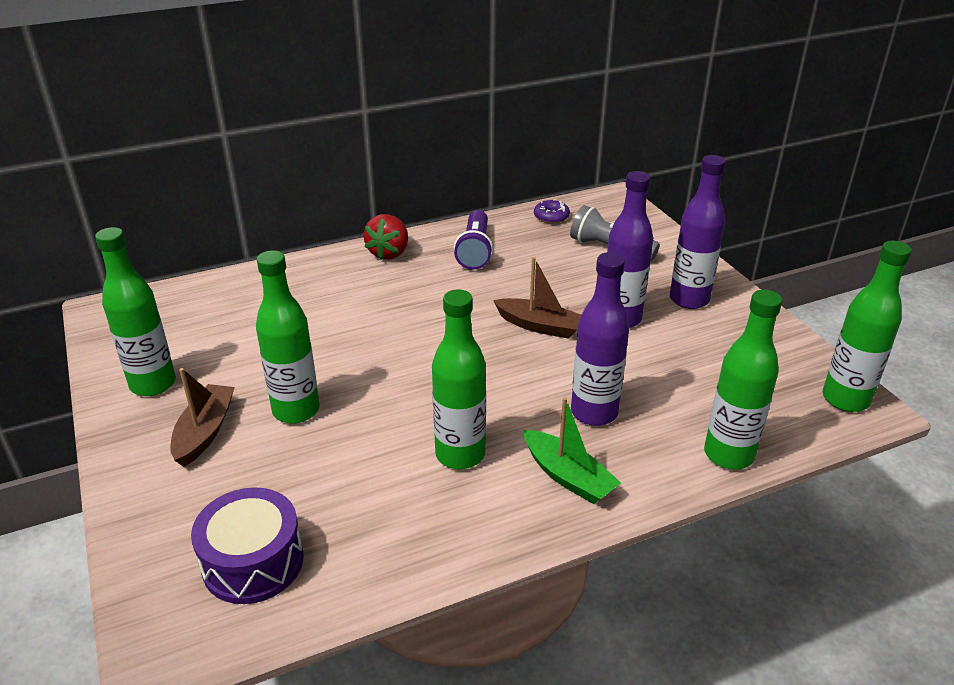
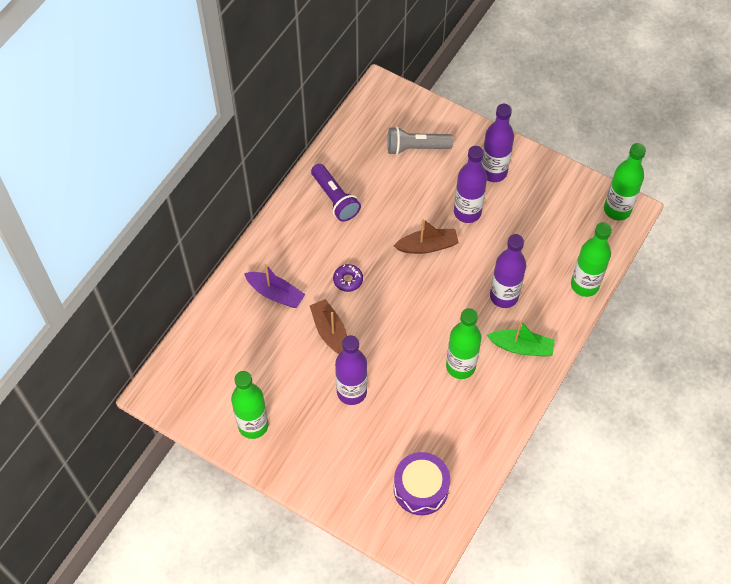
camera: 35 degrees left, 25 degrees up
(205, 432) = (318, 436): brown boat -> brown boat (330, 332)
(296, 410) = (351, 392): green bottle -> purple bottle
(323, 292) = (275, 293): none -> purple boat
(389, 253) = (282, 233): red strawberry -> none
(551, 217) = (355, 134): purple donut -> purple donut (348, 280)

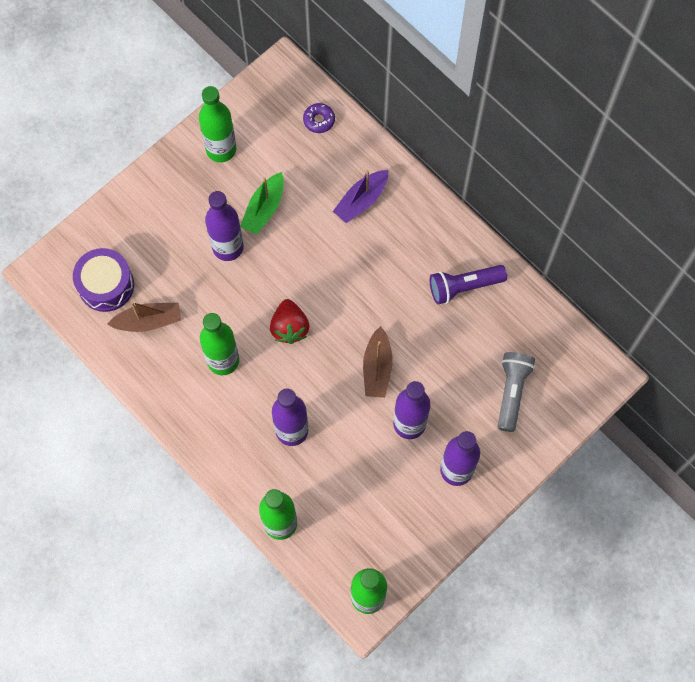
camera: 105 degrees right, 10 degrees up
(330, 332) = (301, 243): brown boat -> brown boat (148, 321)
(348, 280) = (357, 275): purple donut -> purple donut (319, 120)
(413, 321) = (289, 327): none -> red strawberry
(521, 347) = (226, 430): green boat -> green boat (264, 209)

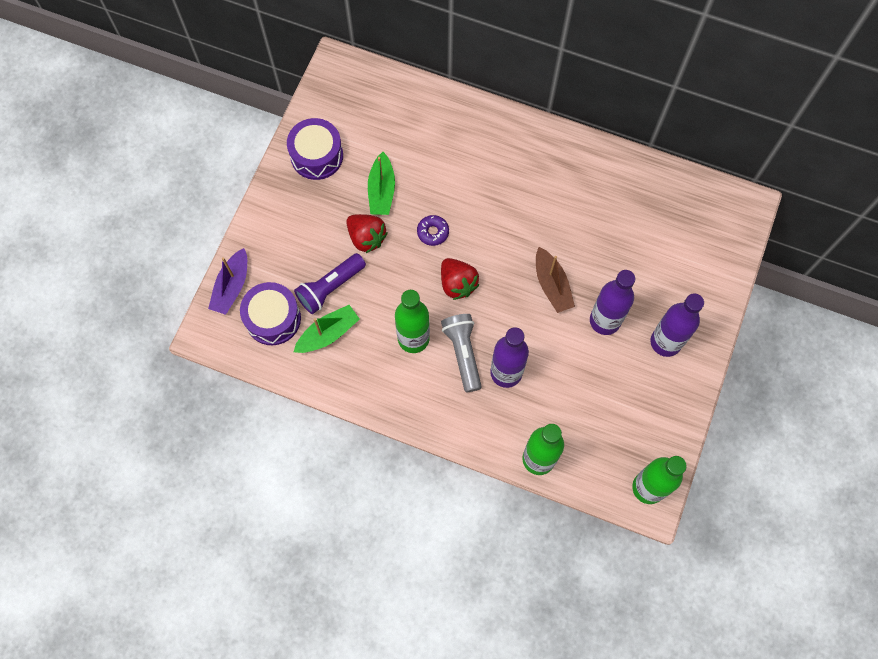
camera: 25 degrees left, 0 degrees up
(148, 321) = (328, 333): brown boat -> green boat
(221, 149) = (317, 156): green bottle -> purple drum
(228, 247) = (366, 238): purple bottle -> red strawberry
(319, 120) = (390, 95): purple donut -> purple donut (433, 232)
(361, 200) = (463, 148): purple boat -> purple boat (232, 287)
(464, 287) = (589, 183): purple flashlight -> purple flashlight (330, 288)
(512, 392) = (676, 254): grey flashlight -> grey flashlight (463, 353)

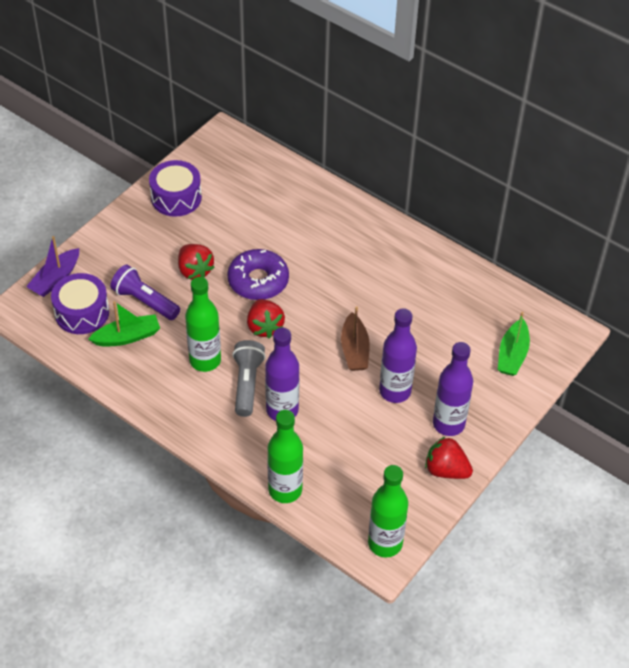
camera: 15 degrees right, 20 degrees down
(330, 288) = (145, 301): purple flashlight -> purple flashlight turned 60 degrees clockwise
(381, 191) = (224, 238): green boat -> green boat (512, 355)
(433, 232) = (258, 281): purple donut -> purple donut, size x1.94
(679, 393) = (446, 470): none -> red strawberry

